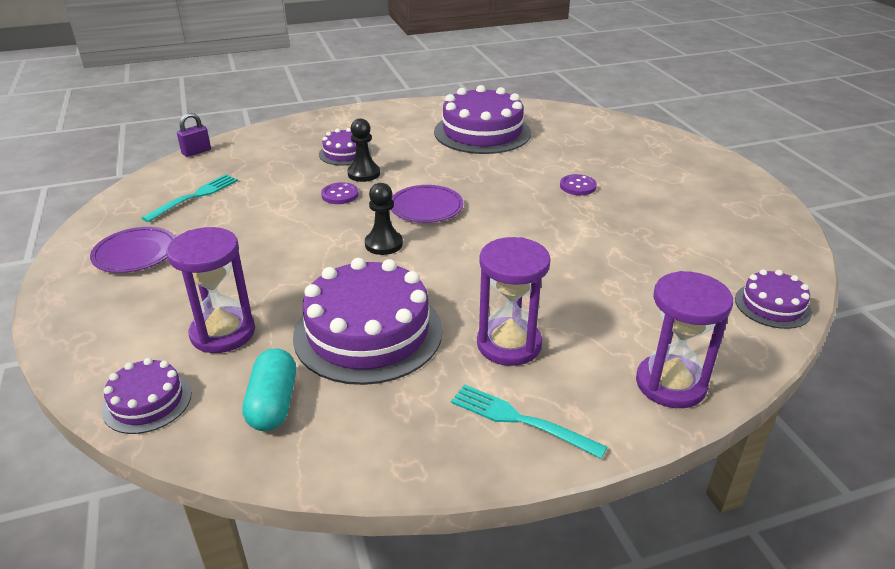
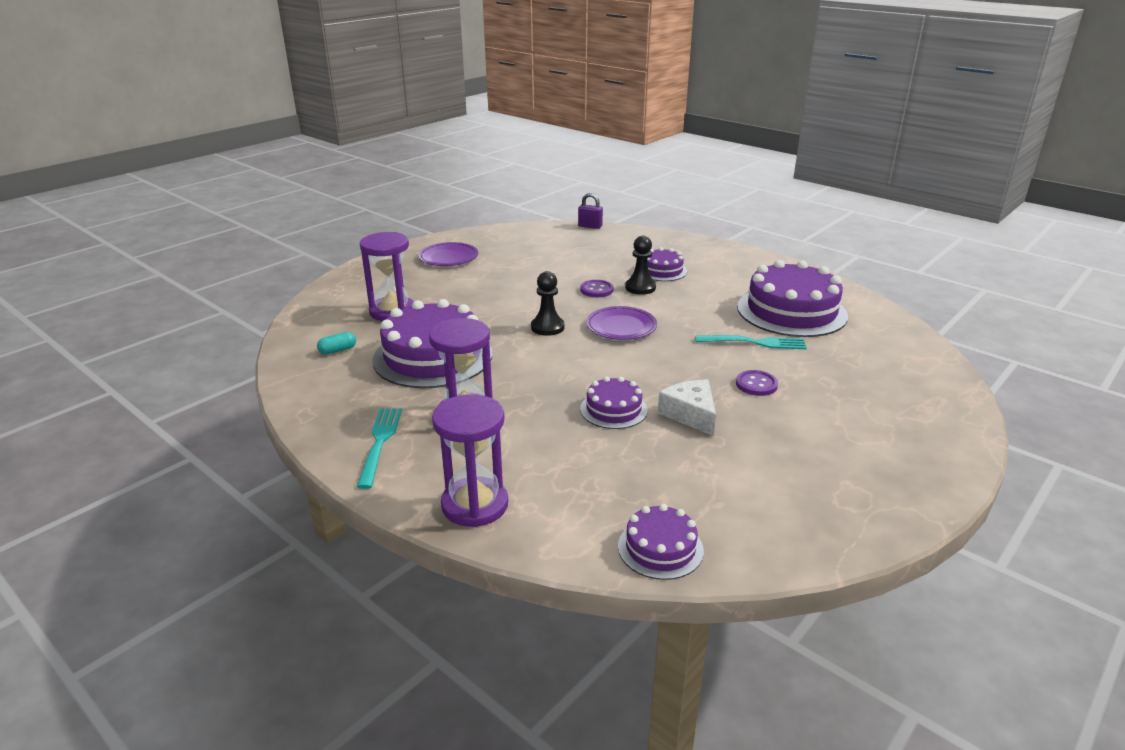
camera: 60 degrees right, 5 degrees down
(147, 402) = (315, 315): purple cake -> purple cake (613, 409)
(194, 196) = (532, 248): turquoise fork -> turquoise fork (754, 342)
(273, 403) = (338, 350): turquoise capsule -> turquoise capsule, size x0.57
(599, 228) = (690, 414): none -> white cheese

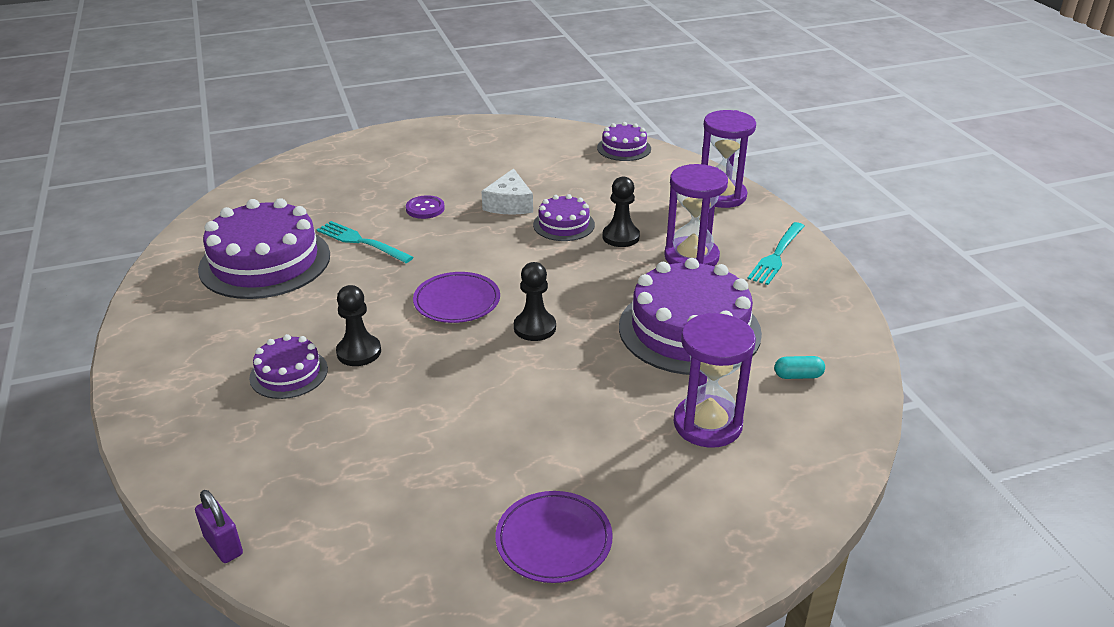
camera: 150 degrees left, 5 degrees up
(548, 414) = (621, 237): none -> black pawn
(596, 290) = (414, 368): purple button -> none

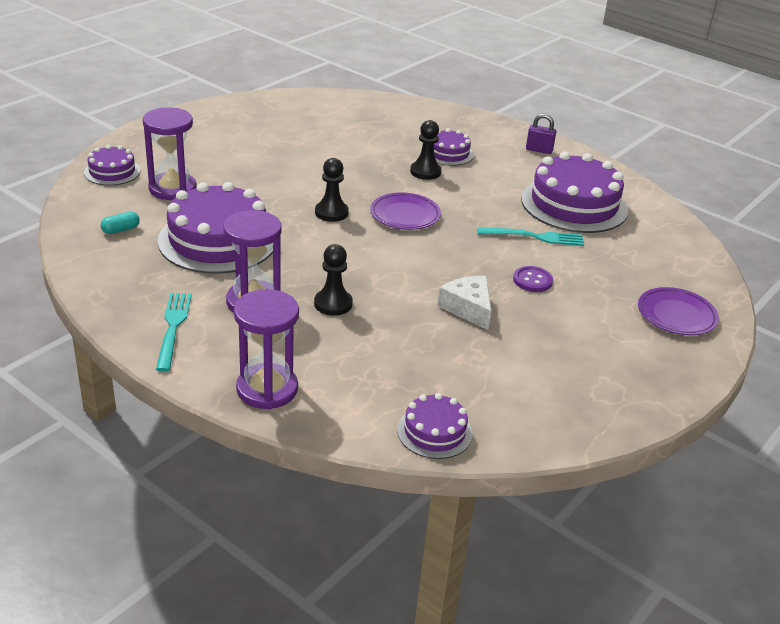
camera: 145 degrees right, 0 degrees up
(223, 545) = (375, 97): purple padlock -> purple padlock (539, 150)
(554, 540) = (226, 128): purple plate -> purple plate (676, 315)
(564, 224) = (396, 301): purple cake -> purple cake (112, 172)

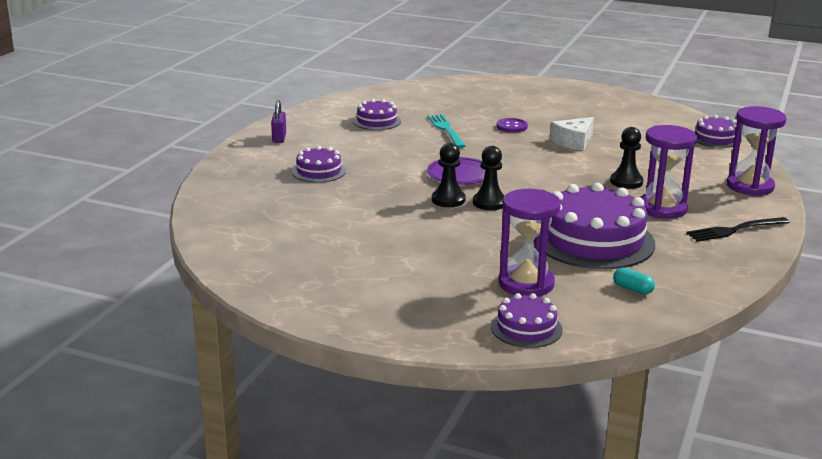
camera: 105 degrees left, 10 degrees down
(173, 327) = (735, 230): turquoise fork -> black fork
(425, 172) = (368, 176): black pawn -> black pawn (448, 200)
(574, 204) = (376, 121): purple cake -> purple cake, size x0.51
(676, 315) = (506, 90): purple plate -> none

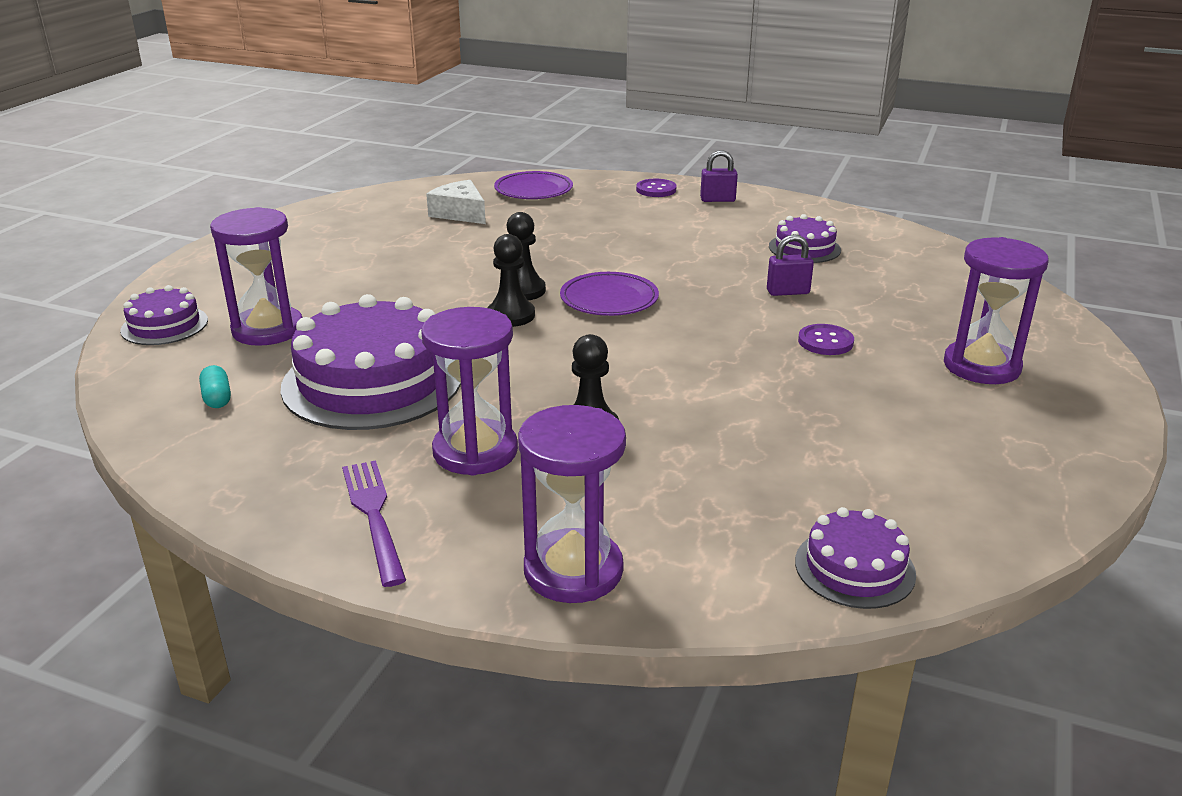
camera: 90 degrees right, 5 degrees up
(236, 198) = (533, 190): none -> purple plate
(250, 156) = (656, 190): none -> purple button
(319, 171) = (613, 222): purple cake -> none
(446, 130) = (788, 292): turquoise fork -> purple padlock
(532, 100) = (981, 366): none -> purple hourglass
(573, 141) = (773, 393): white cheese -> white cheese (460, 213)
(632, 289) = (217, 398): turquoise capsule -> turquoise capsule turned 60 degrees counterclockwise
(735, 230) = (374, 516): black fork -> purple fork

